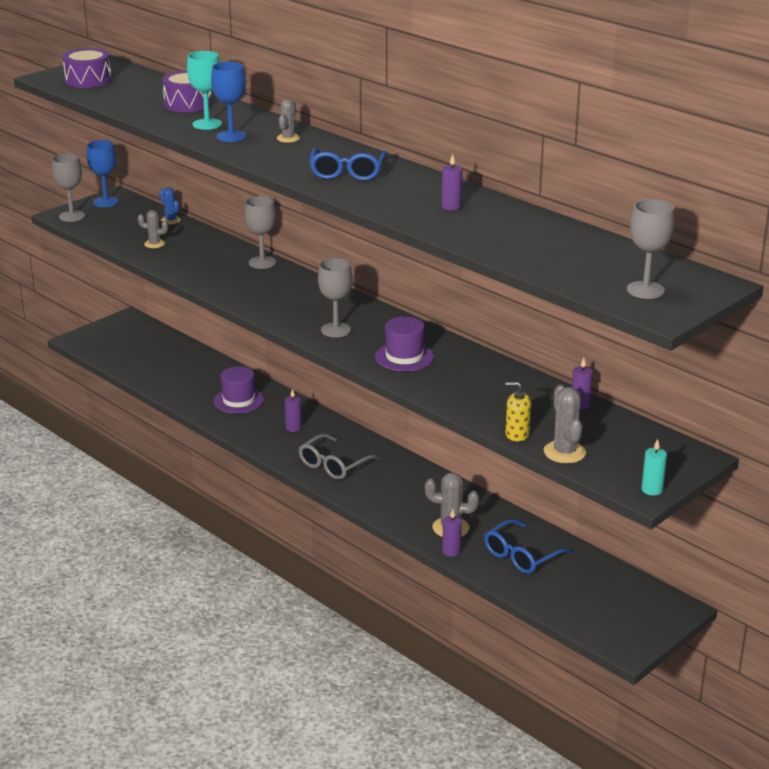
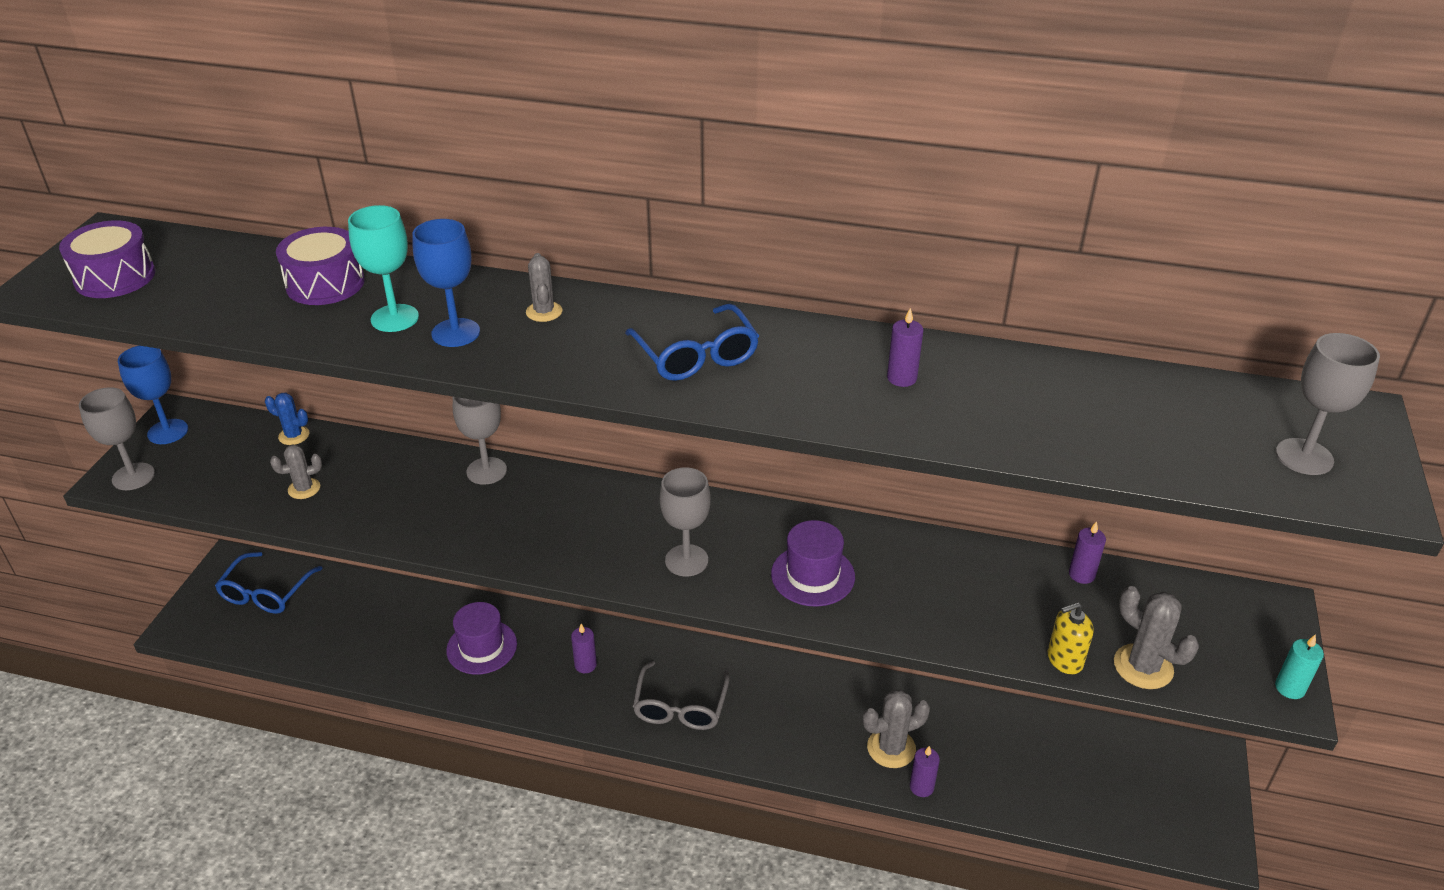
camera: 30 degrees left, 10 degrees up
(521, 556) = (999, 756): blue glasses -> blue glasses (266, 593)

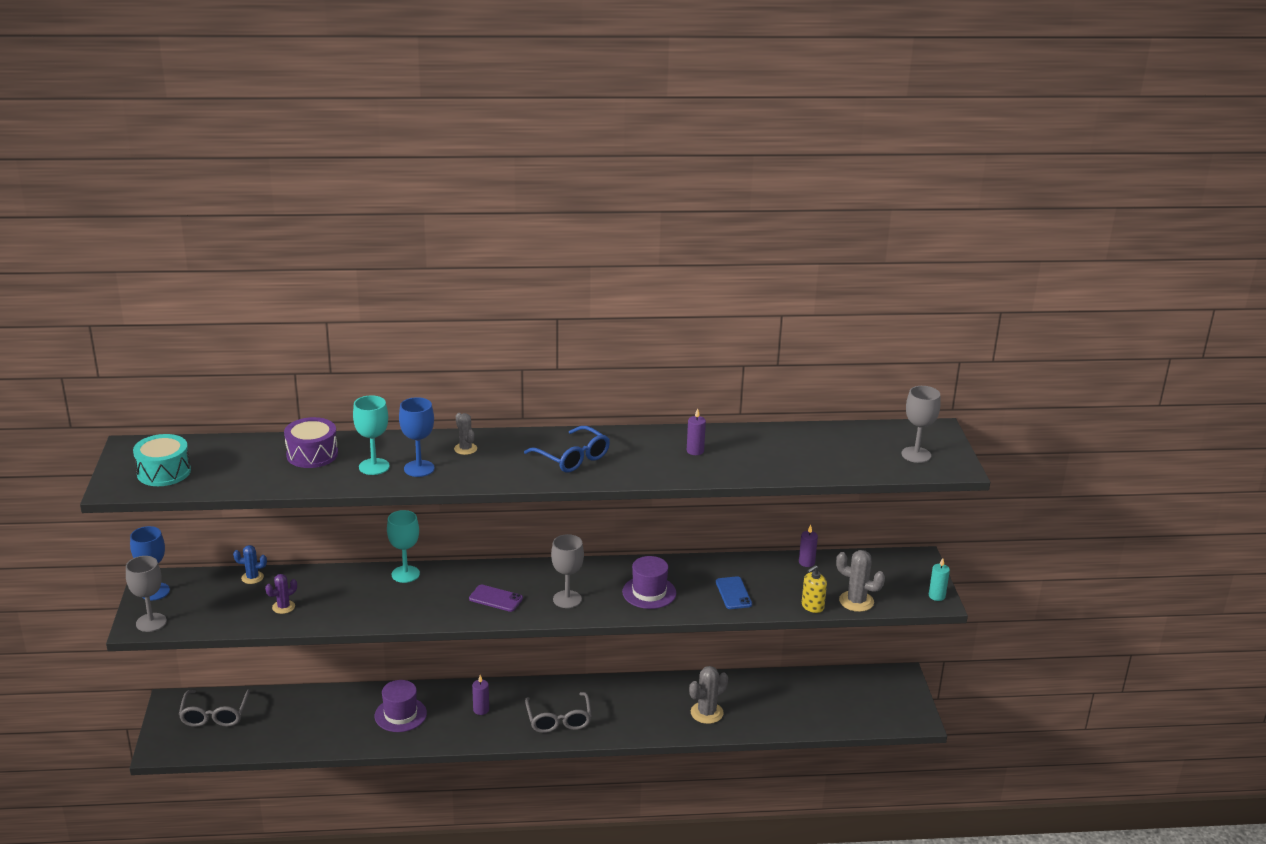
camera: 20 degrees left, 10 degrees down
(115, 277) = (164, 472): purple drum -> turquoise drum
(266, 593) = (214, 715): blue glasses -> grey glasses
(304, 489) = (283, 607): grey cactus -> purple cactus
(486, 471) = (405, 574): grey goblet -> turquoise goblet
(586, 537) = (496, 598): none -> purple phone
(921, 787) = (734, 729): purple candle -> none
(943, 606) = (733, 593): none -> blue phone

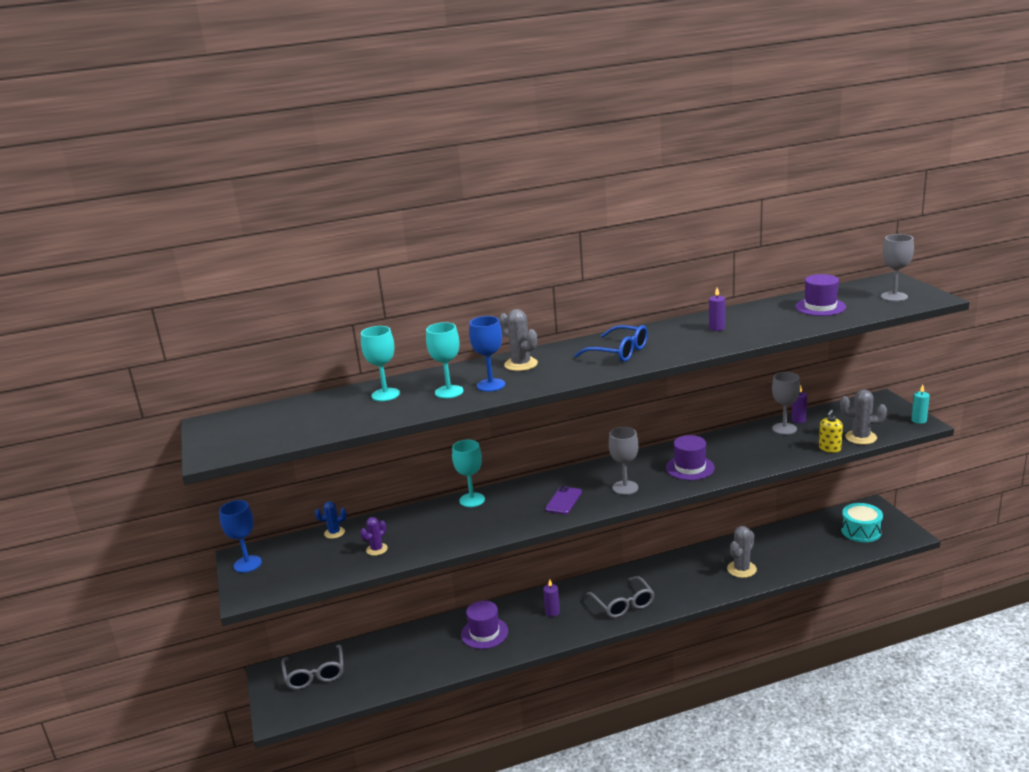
camera: 10 degrees left, 5 degrees down
(151, 622) = (257, 590): grey goblet -> grey goblet (784, 429)
(164, 472) = (252, 434): turquoise drum -> turquoise drum (861, 531)
(312, 454) = (385, 395): purple drum -> turquoise goblet
(465, 449) = (521, 364): grey cactus -> grey cactus, size x1.57
(496, 598) = (563, 501): purple phone -> purple phone turned 75 degrees counterclockwise
(733, 593) = (759, 453): blue phone -> none
(826, 449) = (820, 307): none -> purple hat

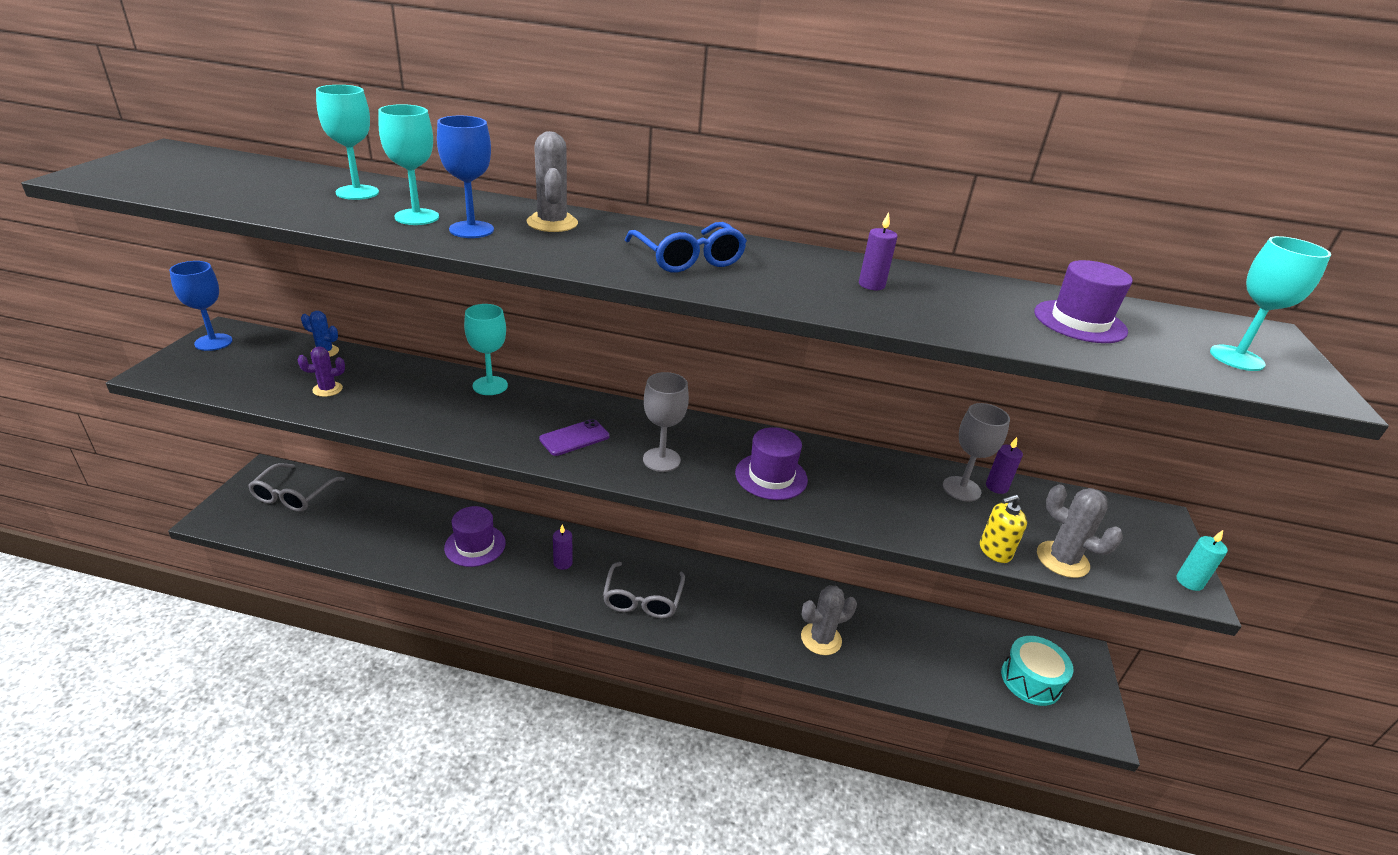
camera: 25 degrees right, 10 degrees up
(894, 297) = (1236, 358): grey goblet -> turquoise goblet

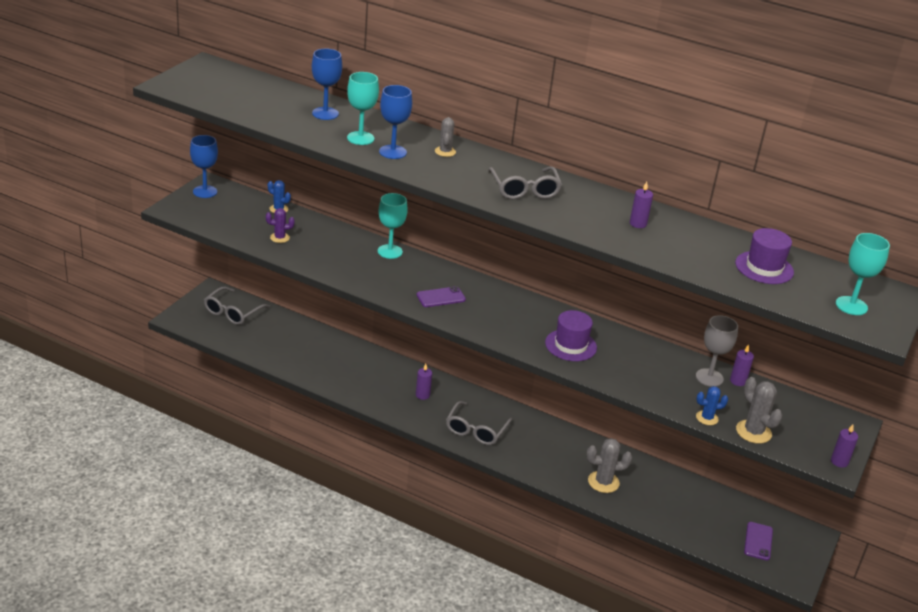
camera: 15 degrees right, 0 degrees up
(357, 192) = (325, 113): turquoise goblet -> blue goblet
(475, 545) = (360, 371): purple hat -> none
(552, 223) = (445, 152): grey cactus -> grey cactus, size x0.64
(661, 460) = (497, 321): grey goblet -> none
(688, 259) = (524, 190): blue glasses -> grey glasses
(995, 551) = (707, 418): yellow soap dispenser -> blue cactus
(1031, 680) = (758, 541): turquoise drum -> purple phone
(1189, 582) = (839, 461): turquoise candle -> purple candle

